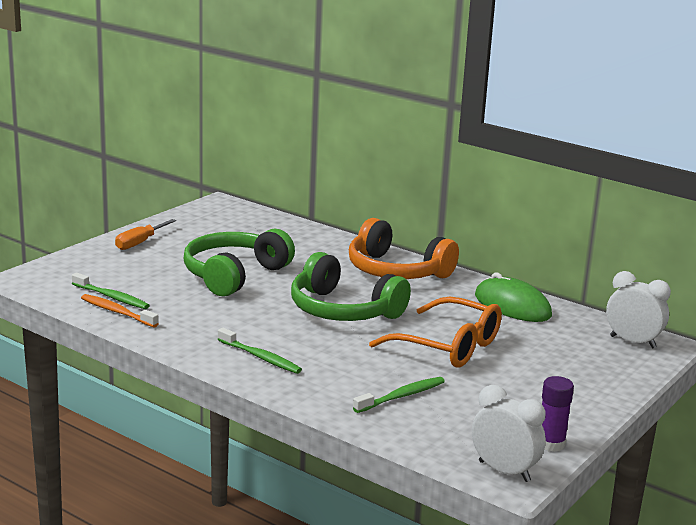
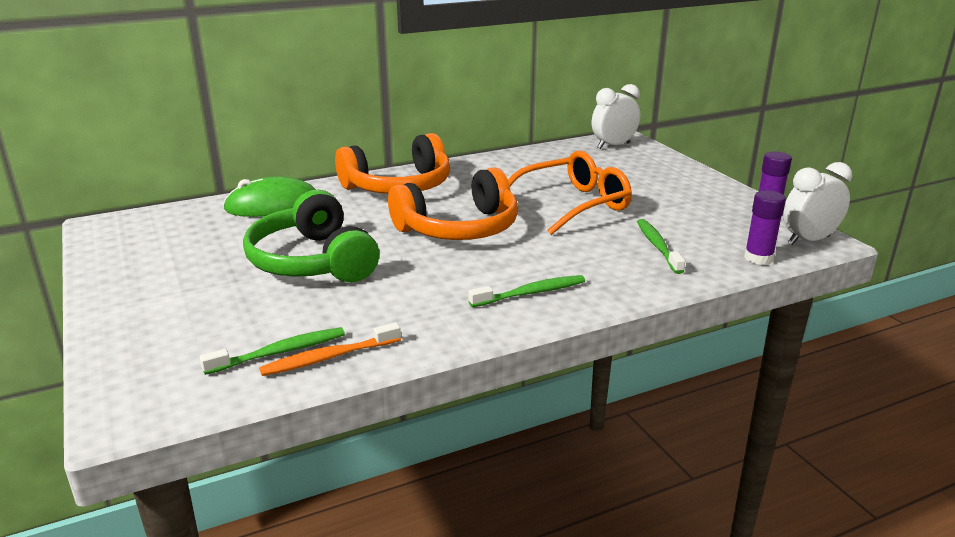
camera: 60 degrees left, 5 degrees up
(139, 243) = (140, 298): orange screwdriver -> none
(343, 310) = (459, 228): green headphones -> orange headphones
(429, 447) = (758, 258): none -> purple glue stick
(512, 306) = (517, 164): green mouse -> green mouse (273, 205)

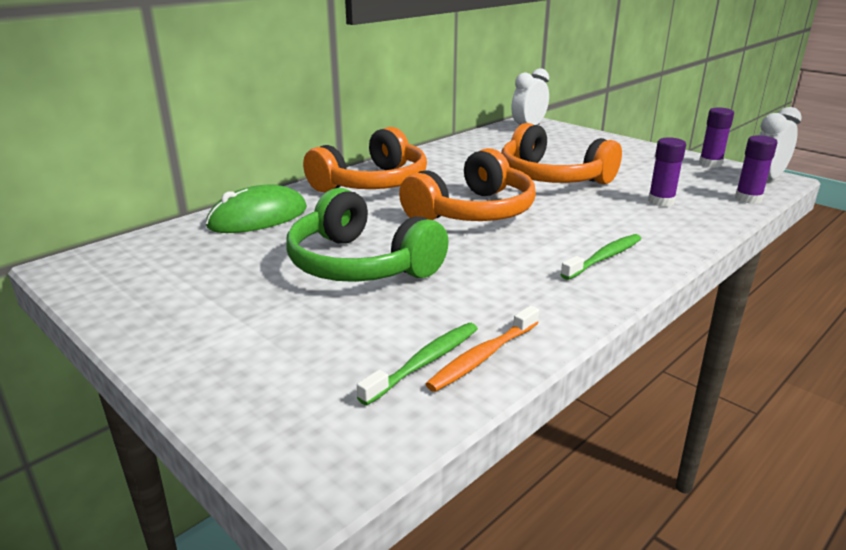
camera: 20 degrees left, 0 degrees up
(574, 204) = (552, 177): orange glasses -> orange headphones
(657, 246) = (661, 201): green toothbrush -> purple glue stick

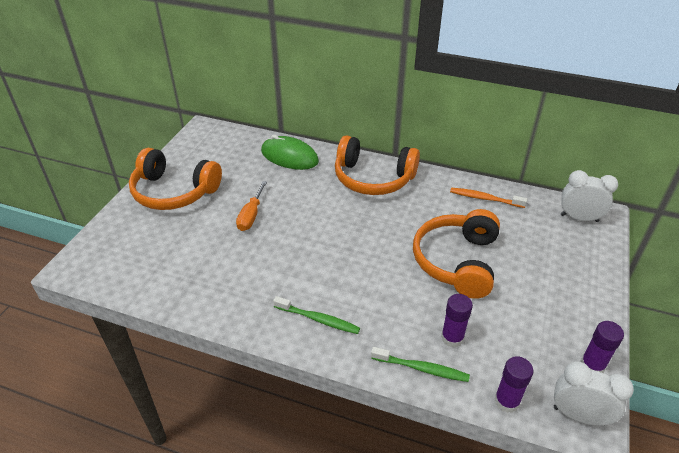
camera: 65 degrees right, 15 degrees up
(360, 264) = (251, 215): green headphones -> orange screwdriver
(424, 362) = (160, 272): green toothbrush -> green toothbrush (421, 368)
(473, 212) = (356, 238): orange headphones -> orange headphones (174, 192)
(483, 357) = (173, 291): orange toothbrush -> orange toothbrush (485, 198)

